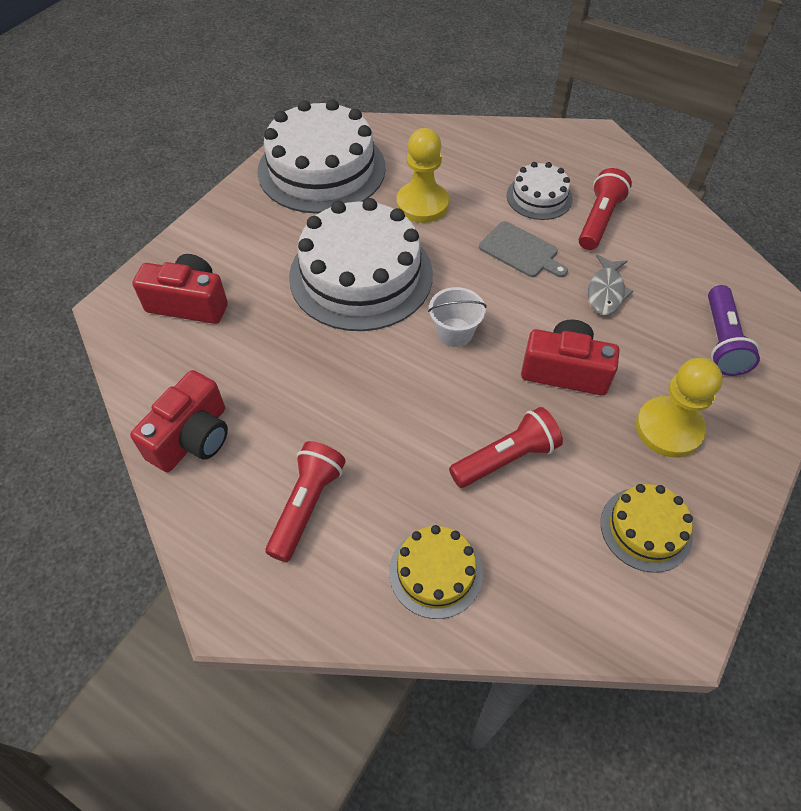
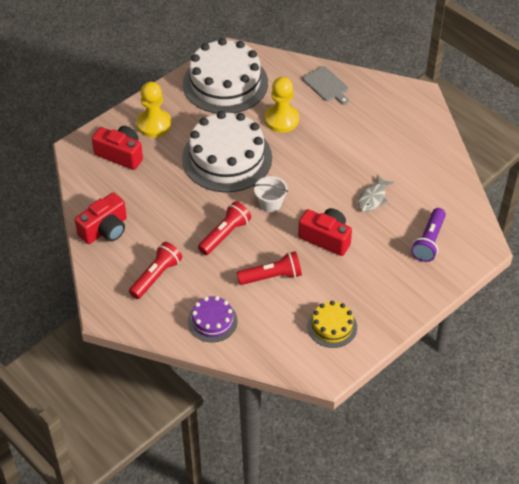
camera: 15 degrees right, 5 degrees down
(435, 572) = (212, 321): yellow cake -> purple cake
(521, 251) = (331, 162): grey cutting board -> grey cutting board (326, 85)
(539, 197) = (359, 129): white cake -> none
(599, 220) = (391, 152): red flashlight -> red flashlight (225, 234)
(668, 428) = (371, 281): yellow pawn -> yellow pawn (154, 124)

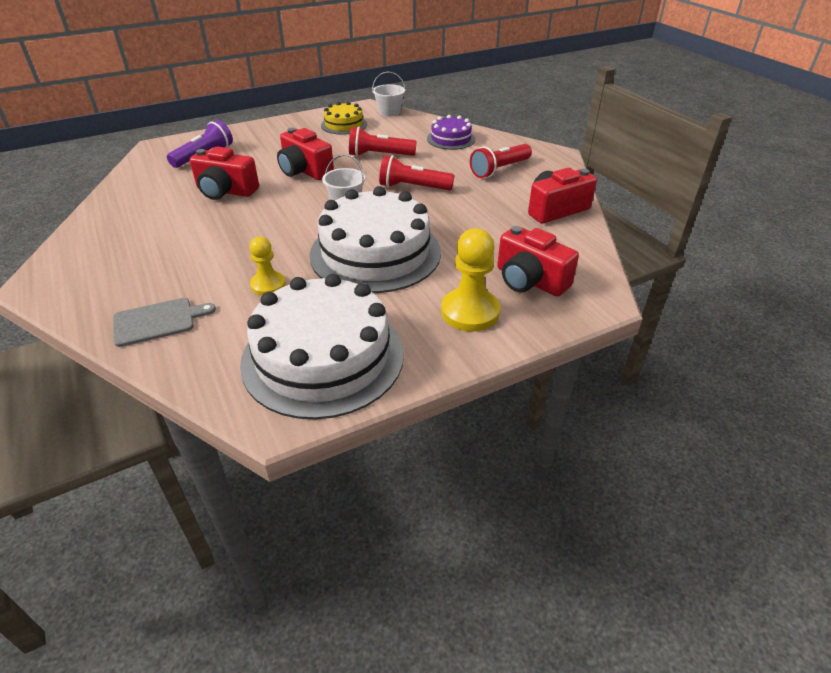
camera: 165 degrees left, 10 degrees down
(225, 234) = (413, 187): red flashlight -> red flashlight turned 45 degrees clockwise
(281, 119) = (268, 285): yellow pawn -> yellow pawn, size x0.62
(296, 366) = (389, 112): none -> white bucket
(326, 85) = (158, 321): grey cutting board -> grey cutting board turned 90 degrees clockwise
(373, 198) = (225, 191): grey fish -> red camera

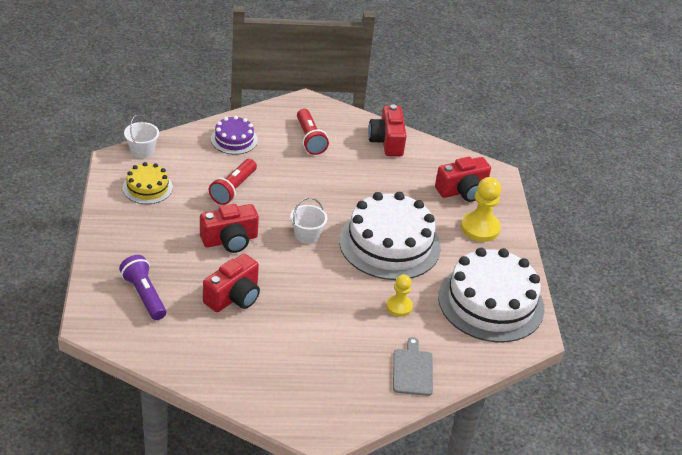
camera: 70 degrees left, 0 degrees up
(413, 187) = (306, 192): red flashlight -> none

